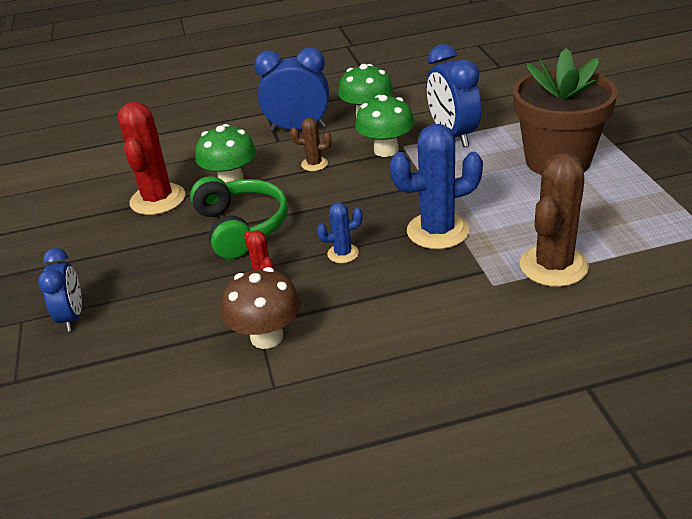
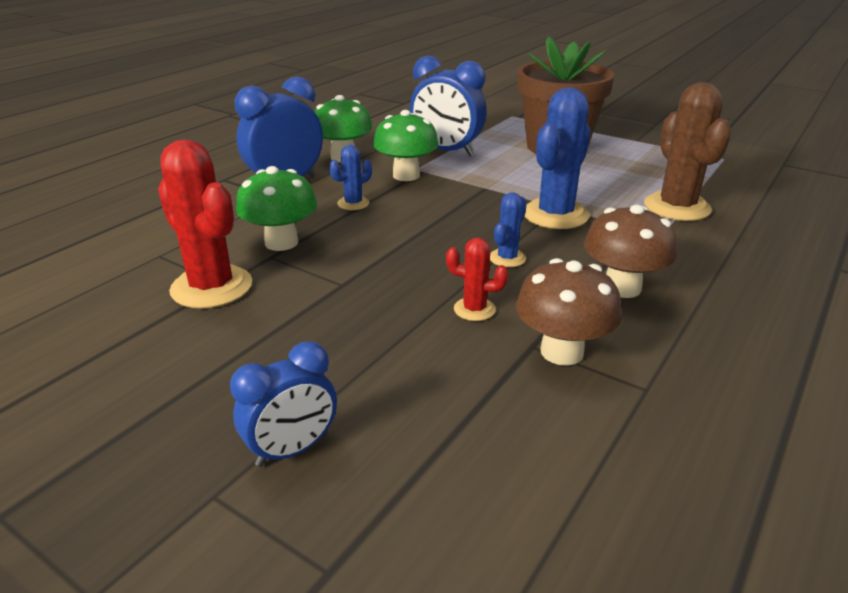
camera: 45 degrees left, 5 degrees down
(72, 317) = (292, 449): blue clock -> blue clock turned 105 degrees clockwise
(241, 227) = (364, 275): green headphones -> none
(314, 164) = (353, 203): brown cactus -> blue cactus
(380, 313) = (622, 287): none -> brown mushroom

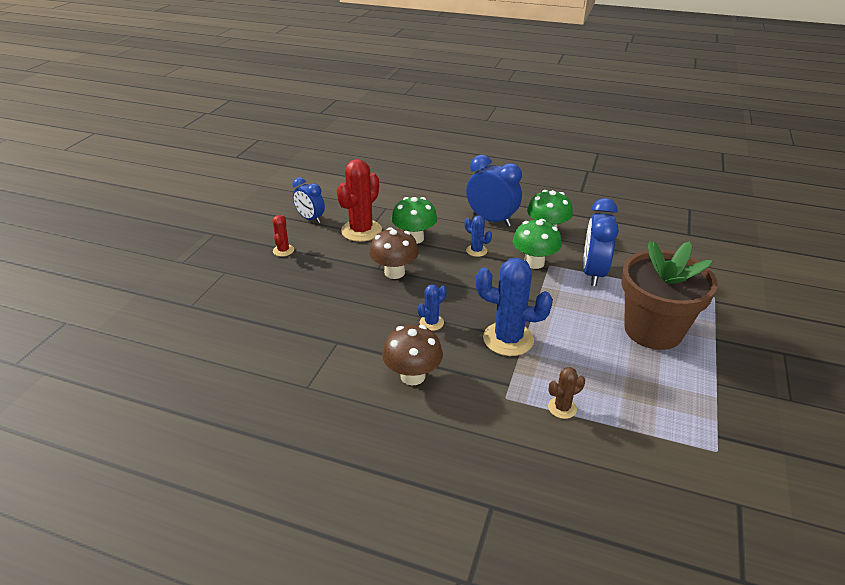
camera: 75 degrees right, 5 degrees up
(292, 449) = (250, 283): blue clock -> blue clock (310, 219)
(474, 309) = (367, 317): red cactus -> red cactus (283, 250)
(507, 258) = (431, 323): blue cactus -> blue cactus turned 60 degrees counterclockwise
(561, 352) = (334, 353): brown mushroom -> brown mushroom (394, 272)
(677, 207) = (562, 408): brown cactus -> brown cactus, size x0.50

